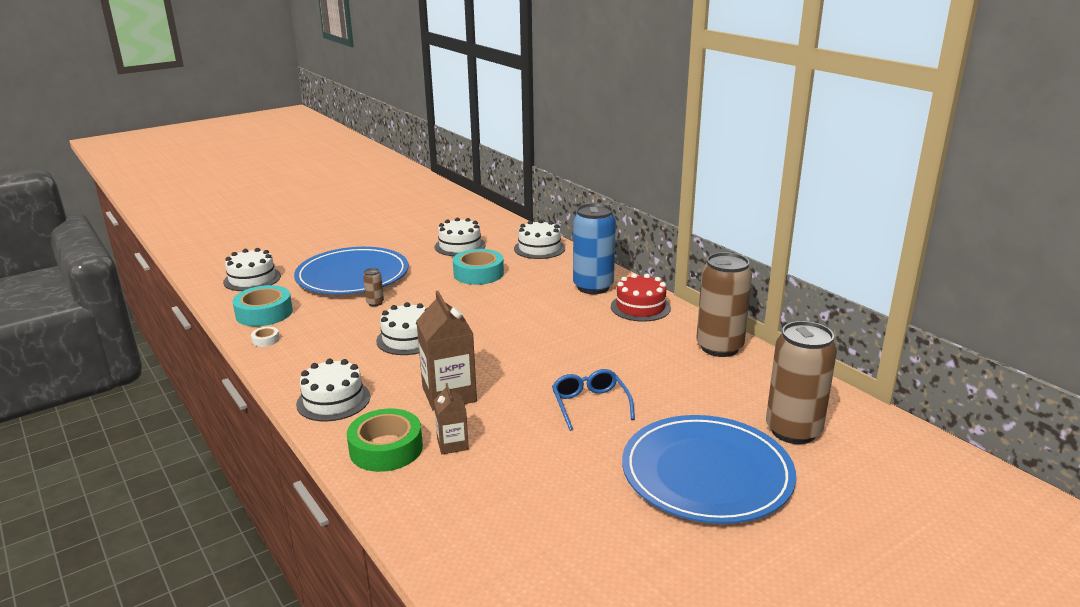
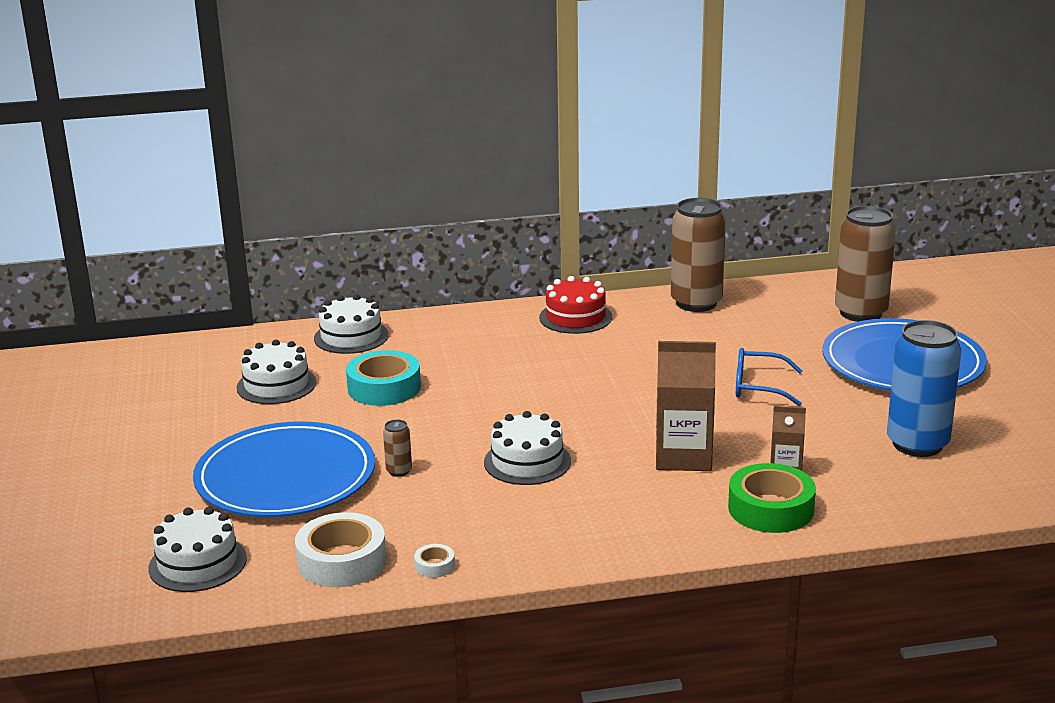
camera: 65 degrees left, 0 degrees up
(264, 313) = (342, 561): turquoise tape -> white tape
(333, 400) = (643, 530): white cake -> none
(593, 287) = (499, 330): blue can -> blue can (917, 444)

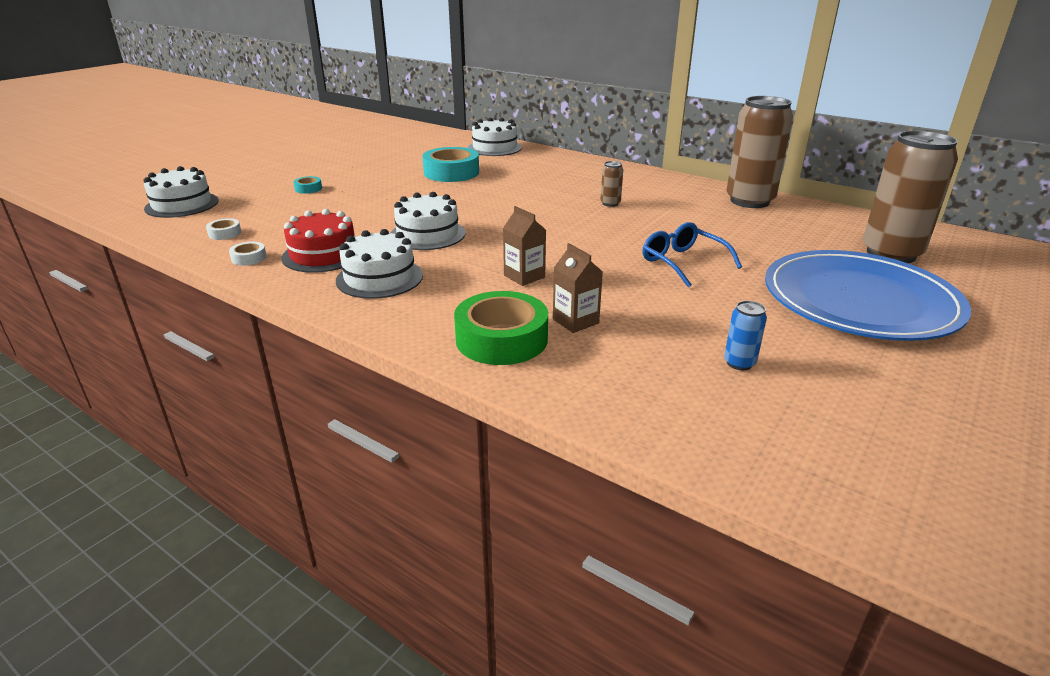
camera: 45 degrees right, 5 degrees up
(276, 385) = (409, 153): white cake -> white cake (379, 278)
(285, 477) = (308, 189): blue plate -> turquoise tape
(342, 561) = (225, 233): white tape -> white tape, size x0.45
(399, 471) = (358, 209): brown can -> brown can (610, 203)
(575, 317) = (642, 180): red cake -> red cake (323, 254)
(683, 456) = (524, 276): brown carton -> brown carton, size x0.55
(917, 444) = (739, 363): blue can -> blue can, size x0.42

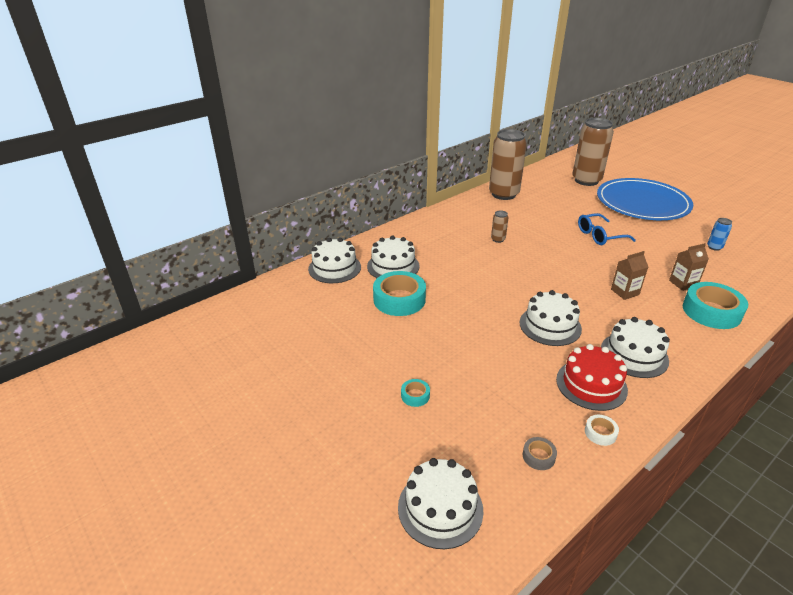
camera: 75 degrees left, 5 degrees up
(225, 233) = (538, 456): white tape -> grey tape
(501, 339) = (711, 311): green tape -> turquoise tape
(512, 165) = (393, 266): none -> white cake

